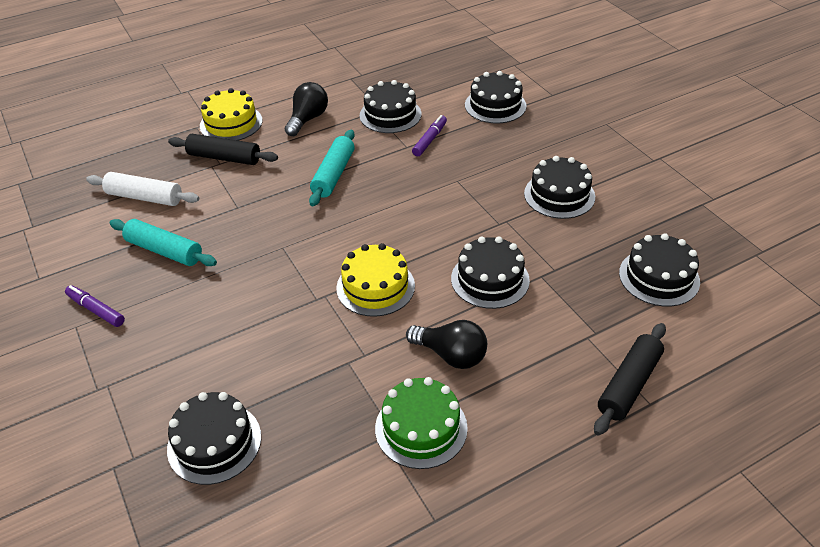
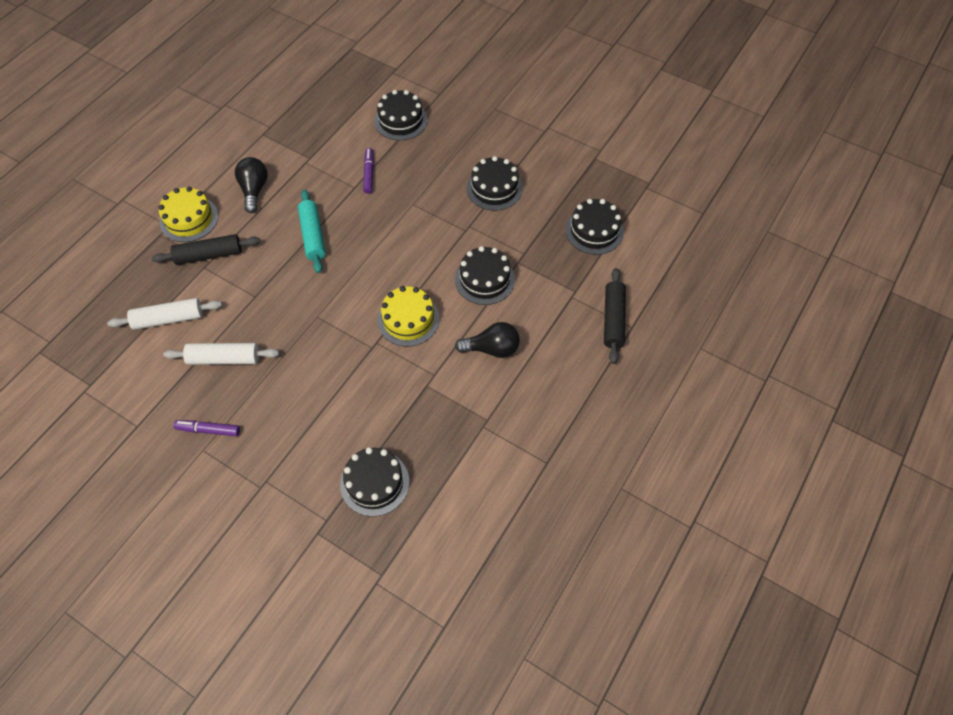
camera: 30 degrees left, 15 degrees up
(164, 250) = (224, 358): turquoise rolling pin -> white rolling pin
(390, 115) = (321, 160): black cake -> none
(421, 428) = (503, 408): green cake -> none

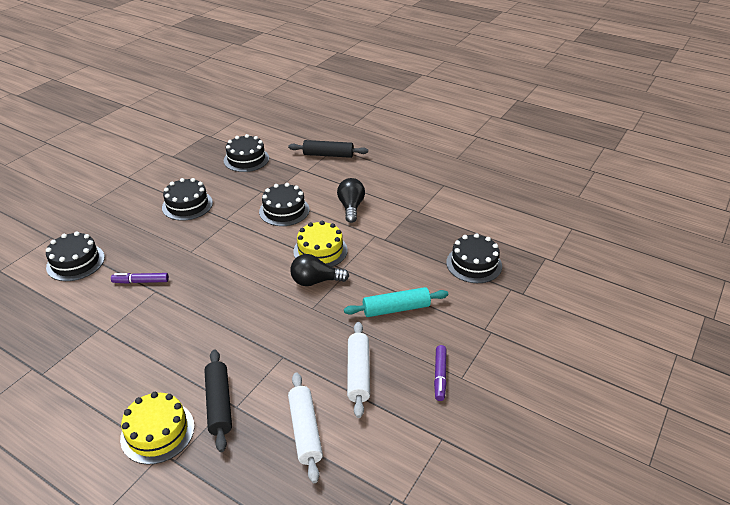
camera: 90 degrees left, 20 degrees down
(254, 190) = (131, 372): black light bulb -> black light bulb (315, 281)
(312, 236) = (212, 318): turquoise rolling pin -> turquoise rolling pin (396, 309)

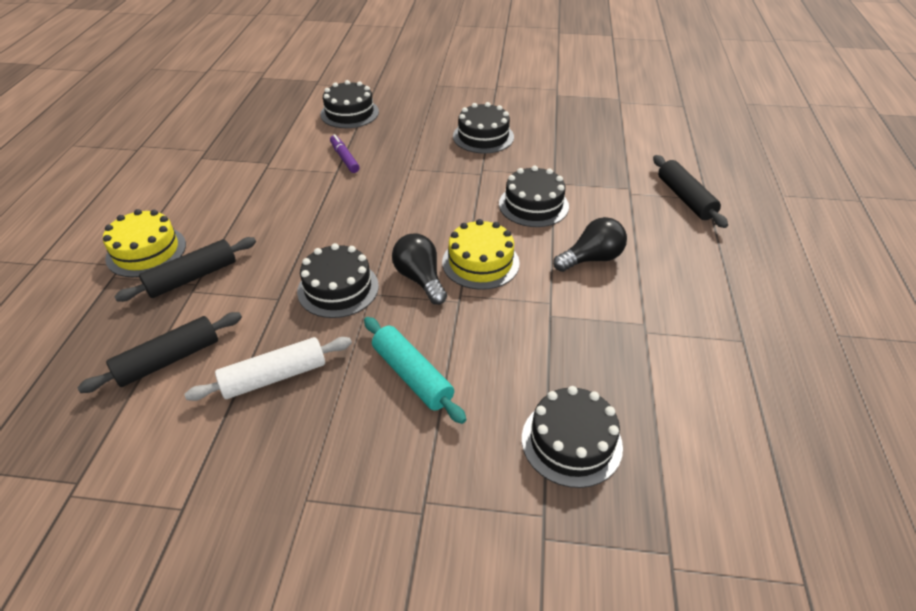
camera: 65 degrees right, 5 degrees up
(246, 159) = (603, 141): black cake -> black cake (338, 288)
(305, 430) = (169, 360): white rolling pin -> black rolling pin
(440, 376) = (300, 470): purple marker -> none

